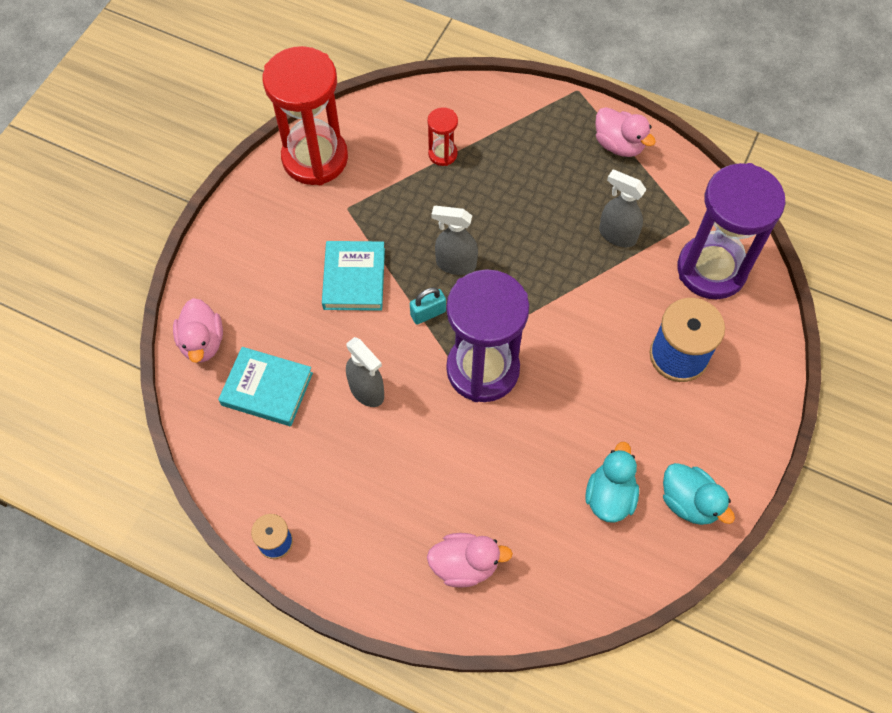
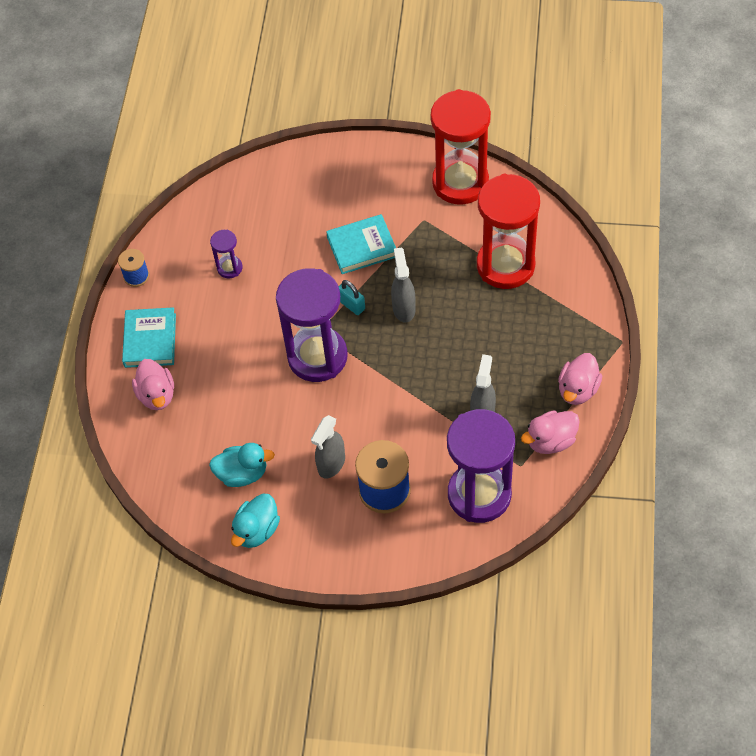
camera: 75 degrees right, 5 degrees down
(202, 342) = (270, 176): pink duck -> pink duck (550, 441)
(267, 389) = (248, 228): turquoise book -> turquoise book (150, 340)
(316, 427) = (229, 268): none -> purple hourglass
(367, 391) = (270, 289): grey spray bottle -> grey spray bottle (331, 464)
(442, 154) = (505, 265): red hourglass -> red hourglass, size x2.26

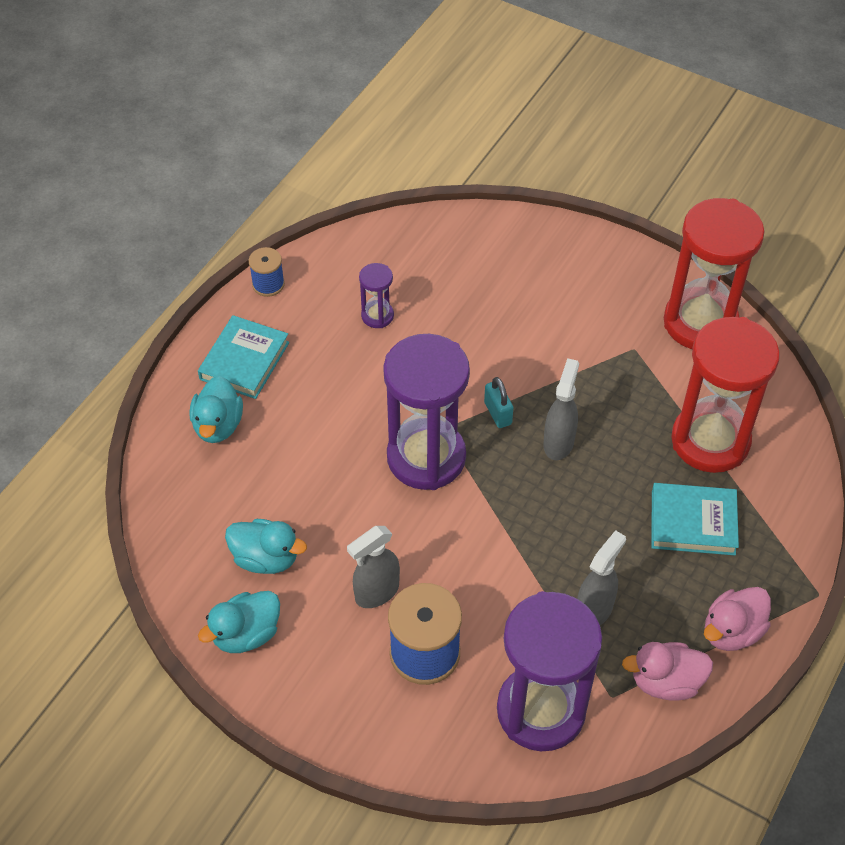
camera: 20 degrees right, 5 degrees down
(157, 395) = (218, 425): pink duck -> turquoise duck
(362, 247) = (544, 351): turquoise book -> turquoise book (693, 522)

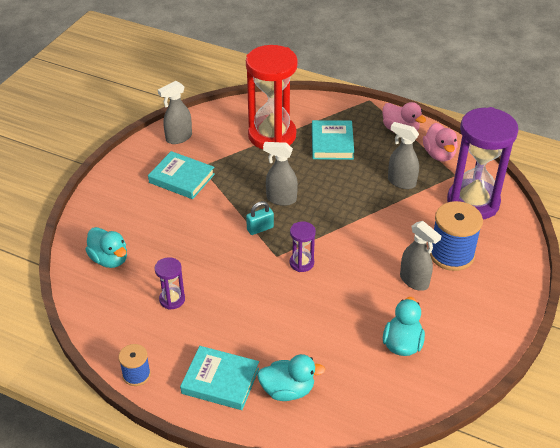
camera: 95 degrees left, 10 degrees down
(246, 634) = (465, 348): turquoise duck -> turquoise duck (109, 259)
(426, 457) = (301, 263): purple hourglass -> purple hourglass, size x0.44
(607, 326) = (181, 178): none -> turquoise book
(700, 323) = (178, 138): red hourglass -> grey spray bottle

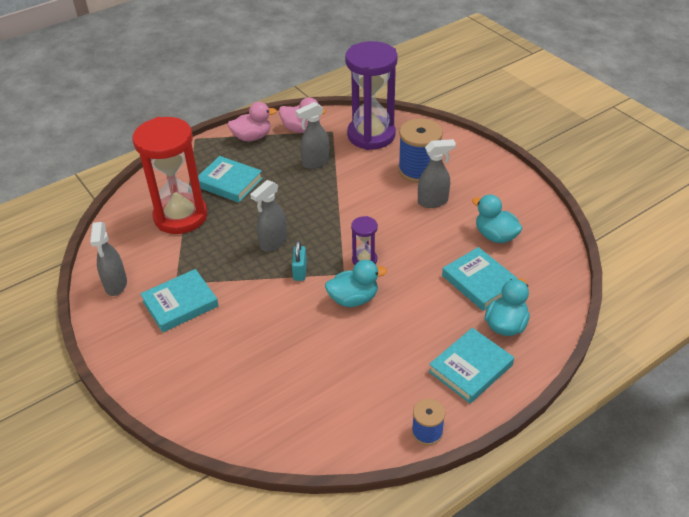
camera: 60 degrees left, 0 degrees up
(109, 259) = (252, 404): turquoise duck -> turquoise duck (353, 299)
(172, 299) = (346, 370): purple hourglass -> none
(330, 353) = (479, 282): none -> turquoise book

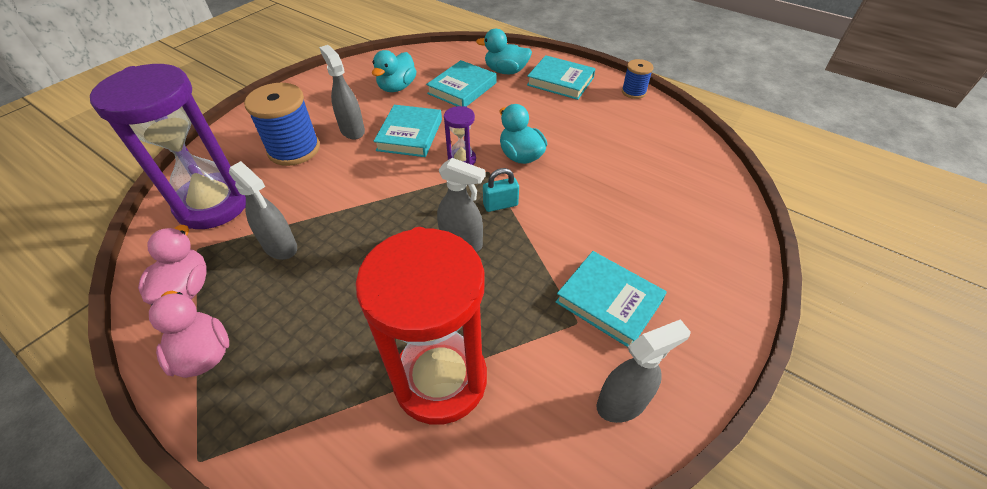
camera: 110 degrees left, 5 degrees up
(229, 182) = (340, 341): turquoise book -> turquoise book (410, 135)

